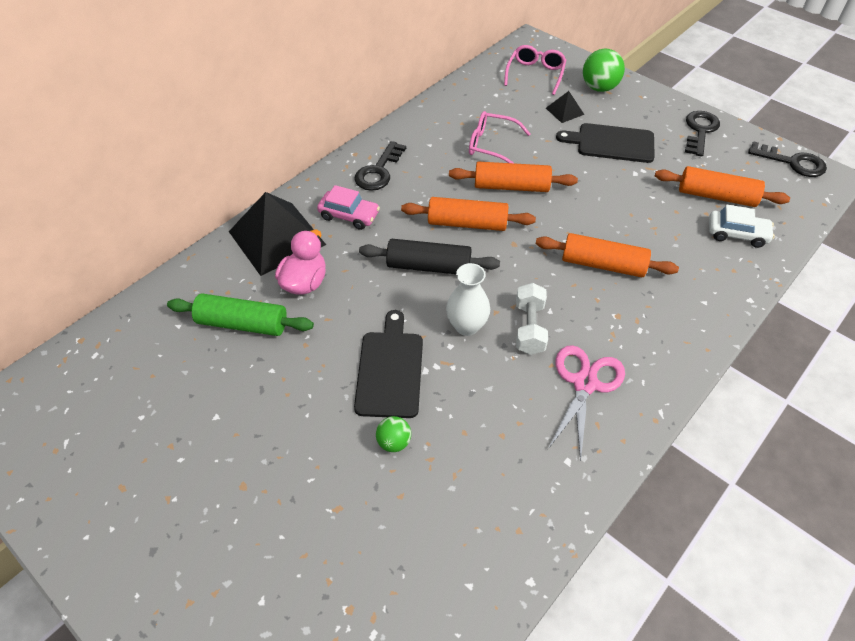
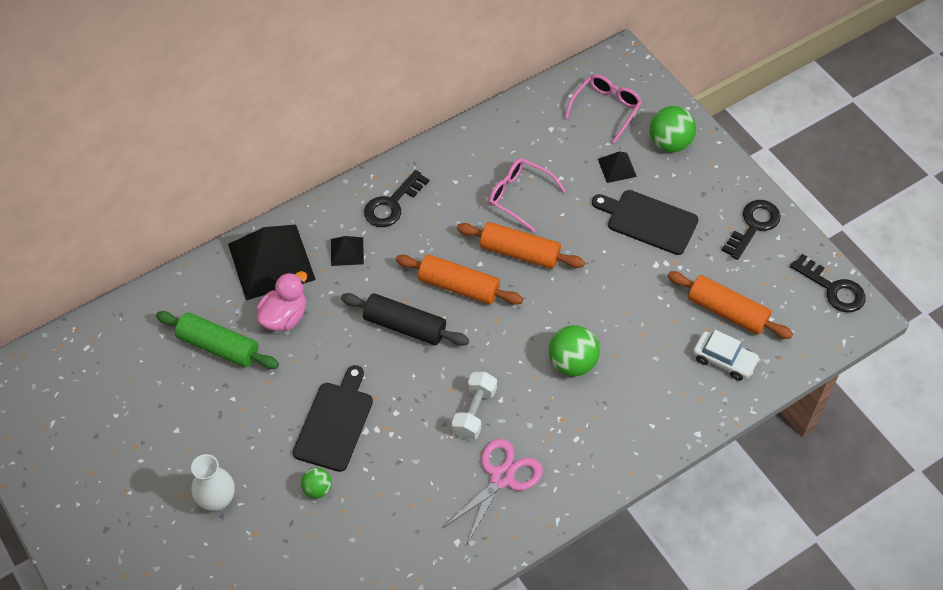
camera: 15 degrees right, 5 degrees up
(349, 215) = (347, 251): pink car -> black pyramid
(466, 326) = (417, 396): white vase -> white vase (217, 500)
(602, 265) = (572, 363): orange rolling pin -> green ball

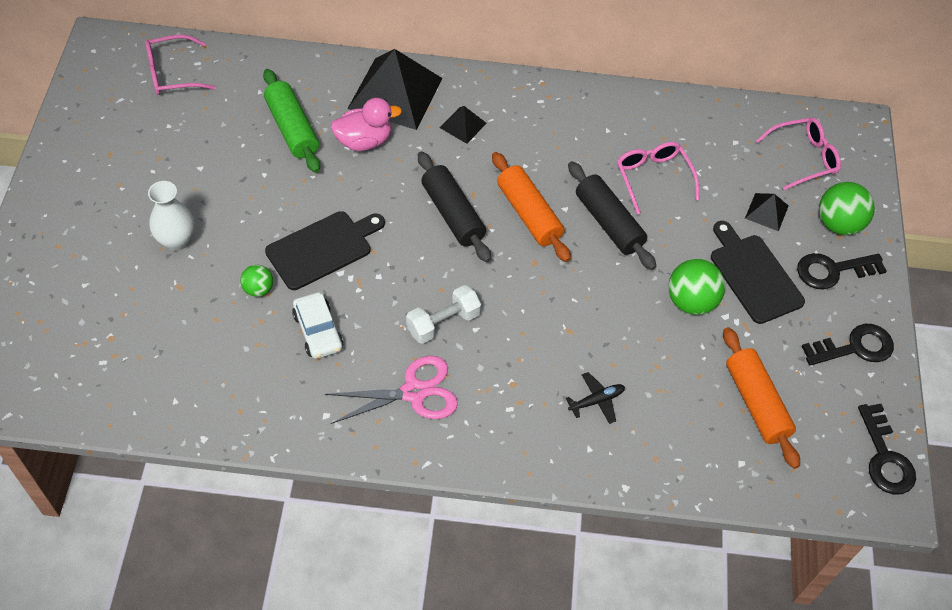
camera: 35 degrees right, 0 degrees up
(74, 370) = (172, 73): none -> pink glasses
(392, 204) = (536, 113): black key -> black key (832, 270)
(519, 253) = (608, 223): orange rolling pin -> black rolling pin
(572, 363) = (567, 344): green ball -> green ball (691, 301)
(627, 388) = (596, 401): none -> black plane
(724, 360) = (712, 442): white car -> white car (318, 331)

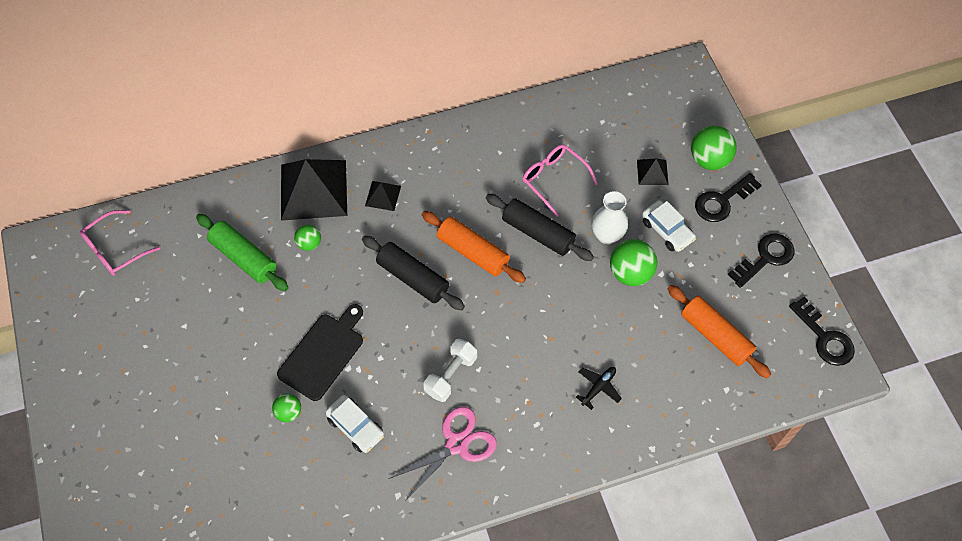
camera: 20 degrees left, 5 degrees up
(177, 241) = (199, 400): white vase -> white vase (607, 235)
(364, 141) = (309, 244): pink duck -> green ball
(754, 275) = (667, 230): black cutting board -> white car
(803, 158) = (659, 114): pink glasses -> none

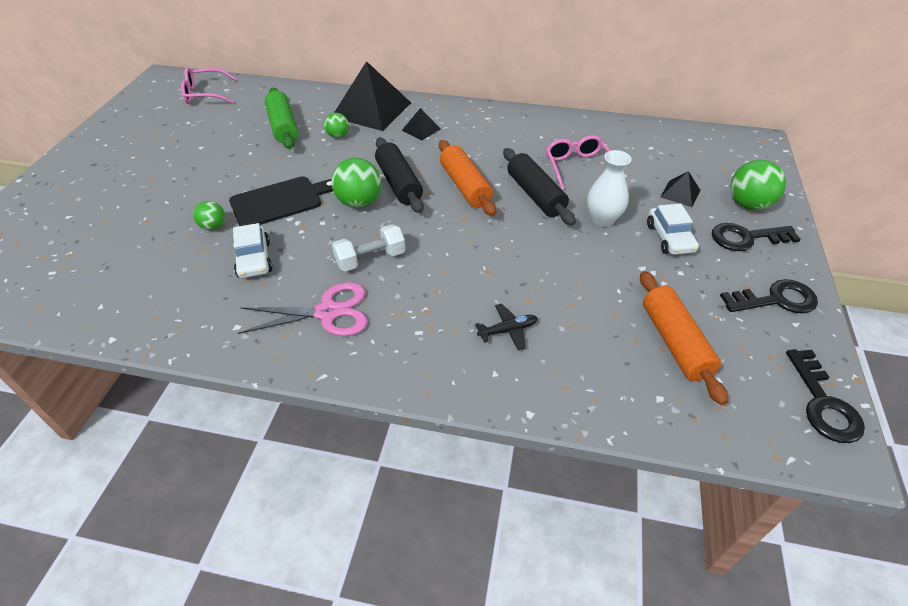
camera: 30 degrees right, 15 degrees down
(630, 273) = (608, 254): green ball -> green ball (359, 202)

